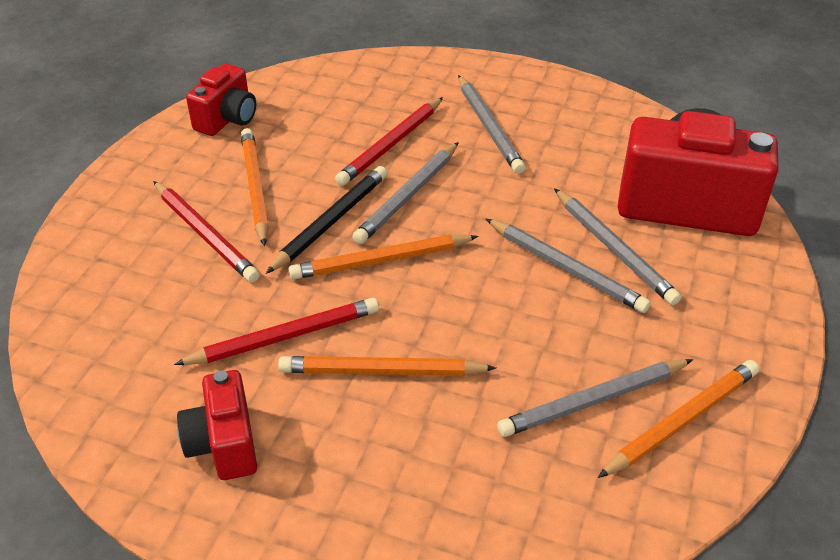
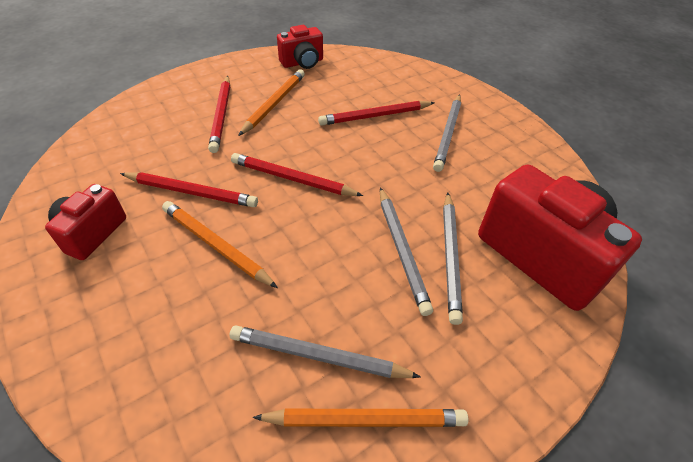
camera: 35 degrees right, 5 degrees up
(331, 221) = (292, 142): black pencil -> none
(380, 260) = (292, 178): orange pencil -> red pencil
(407, 196) = (351, 150): grey pencil -> none

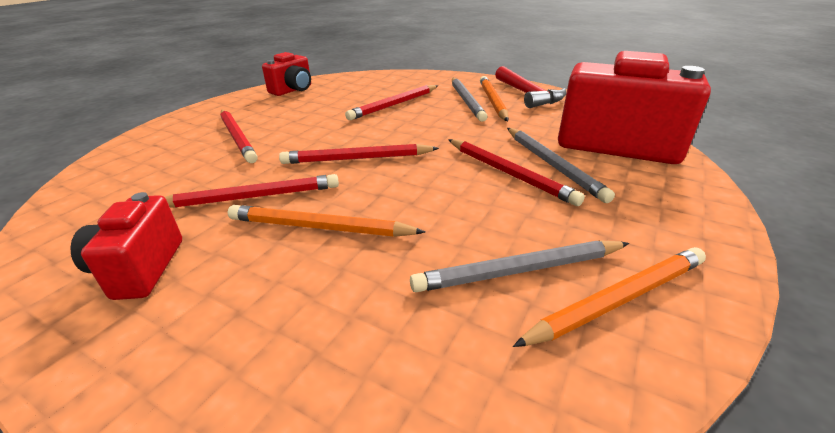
camera: 25 degrees left, 15 degrees down
(275, 104) = (289, 118): orange pencil -> orange pencil (493, 101)
(401, 250) = (509, 174): grey pencil -> red pencil
(519, 146) = (527, 94): none -> red hammer

